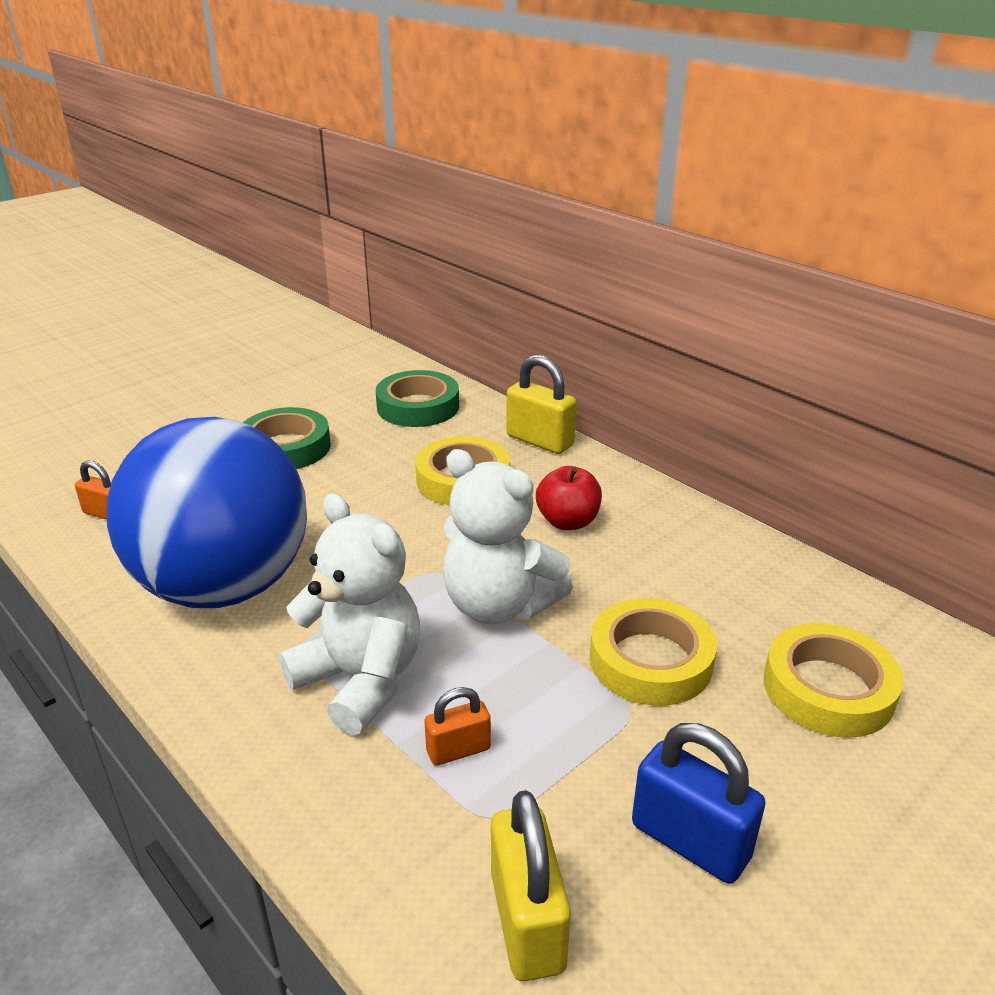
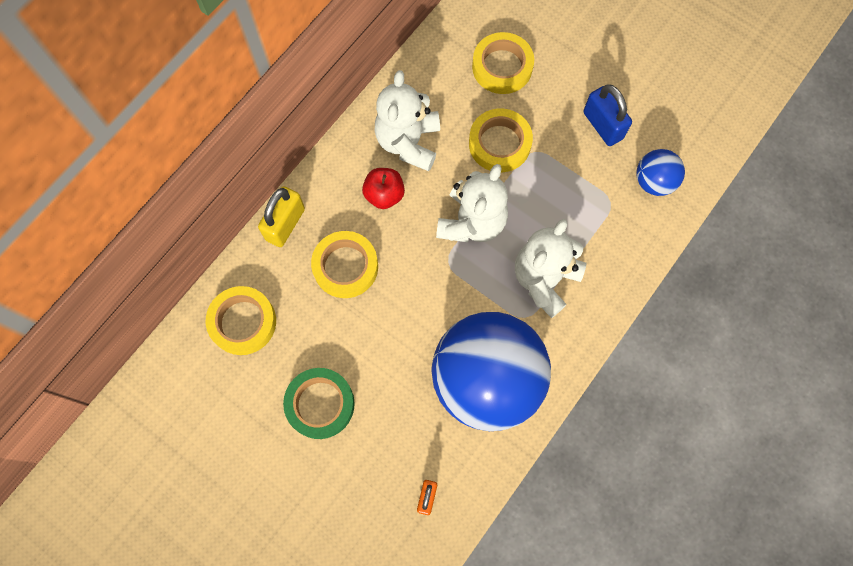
camera: 100 degrees left, 40 degrees up
(418, 406) = (243, 322): green tape -> yellow tape
(458, 750) = (578, 223): orange padlock -> none
(527, 921) = (654, 181): yellow padlock -> blue ball
(659, 554) = (408, 142): none -> white teddy bear
(690, 841) = (602, 125): blue padlock -> blue padlock turned 60 degrees counterclockwise

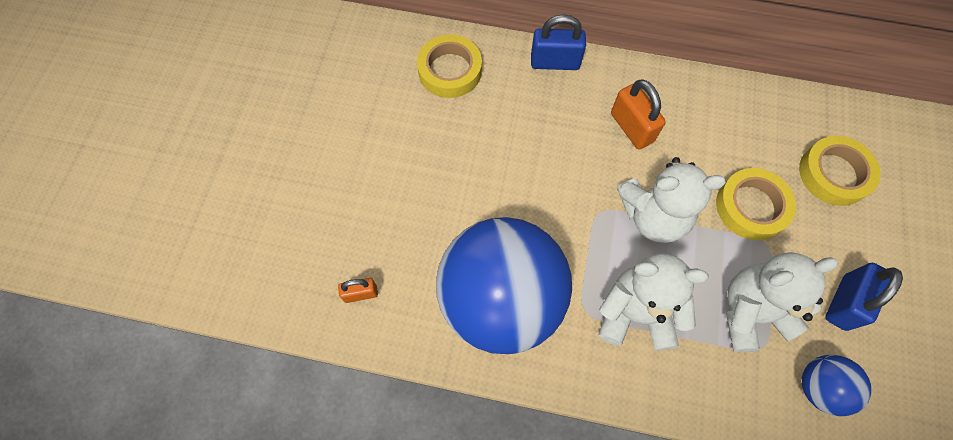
camera: 65 degrees right, 5 degrees down
(285, 224) = (555, 62): yellow padlock -> blue padlock
(320, 404) = (407, 162): green tape -> none
(345, 266) = (544, 126): yellow tape -> none
(384, 195) = (631, 128): red apple -> orange padlock
(408, 142) = (696, 125): white teddy bear -> white teddy bear (751, 312)

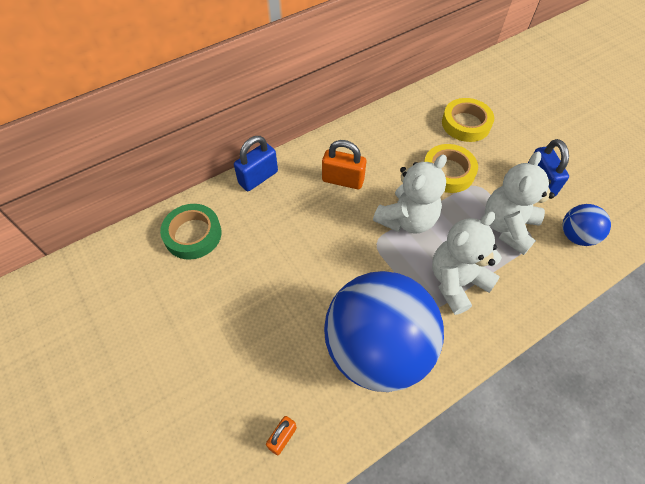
camera: 45 degrees left, 10 degrees down
(450, 70) = (193, 234): yellow tape -> green tape

